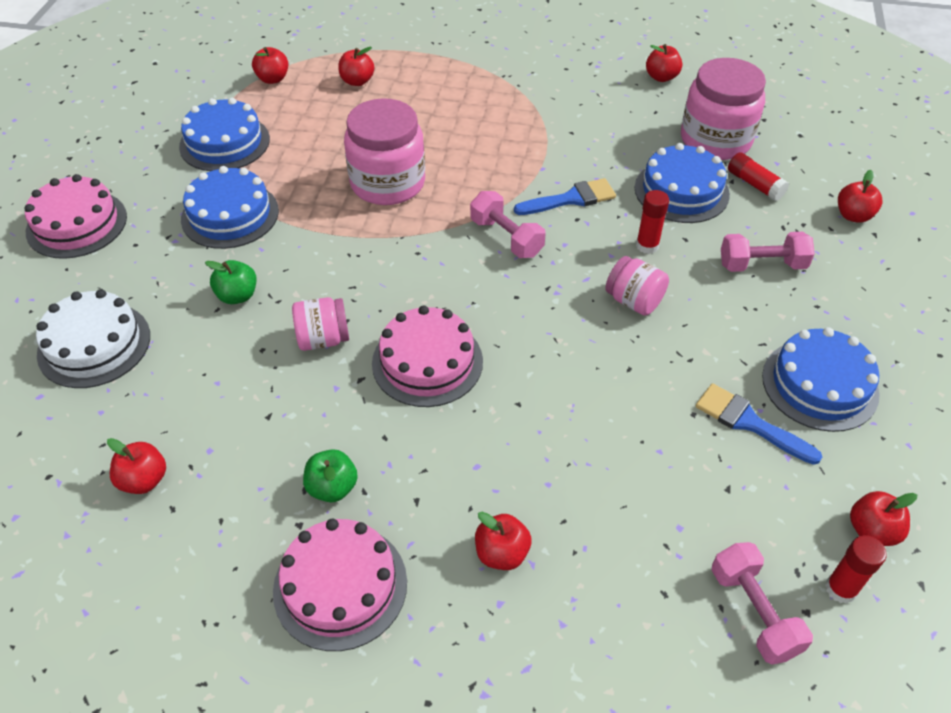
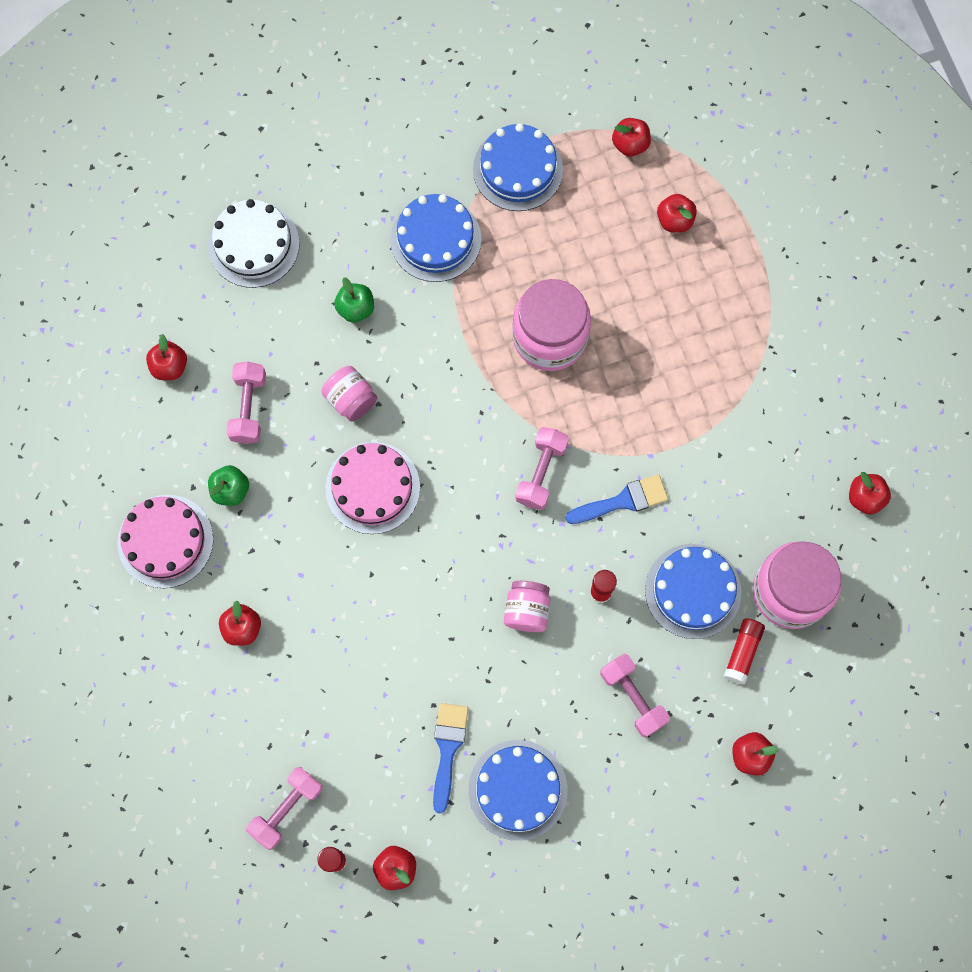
camera: 60 degrees right, 25 degrees up
(77, 224) = (356, 132): pink cake -> none
(256, 428) = (248, 408): none -> pink dumbbell
(571, 199) = (623, 501): blue brush -> blue brush turned 60 degrees counterclockwise

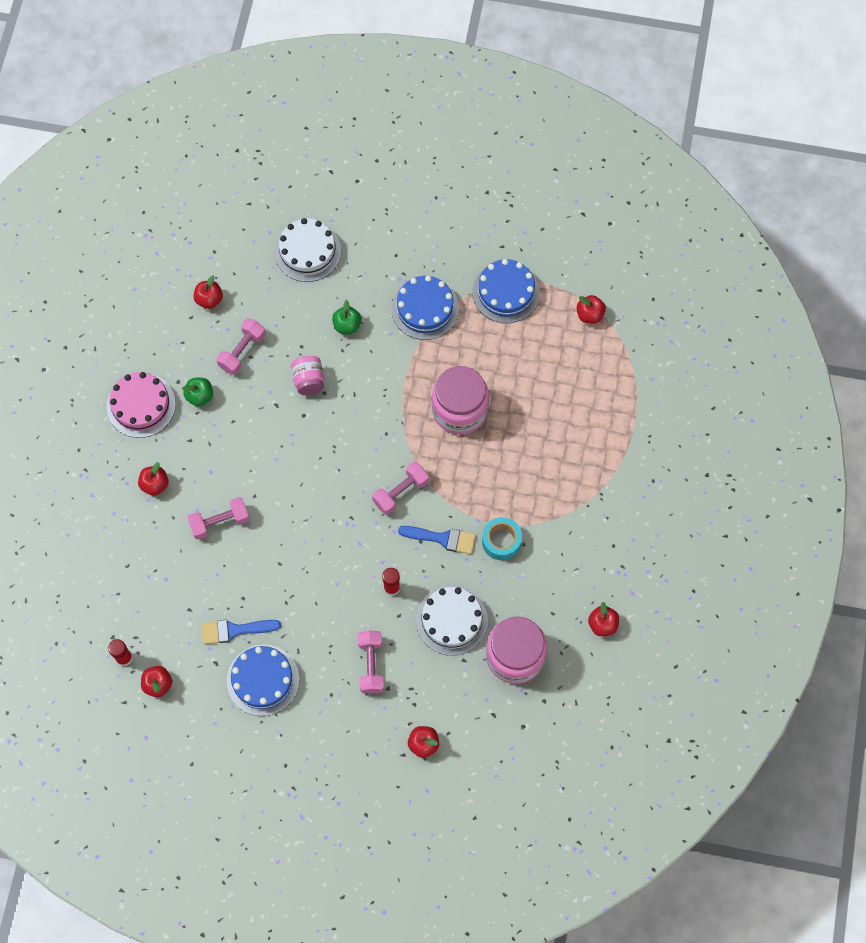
camera: 30 degrees right, 5 degrees down
(286, 809) = (114, 609): pink dumbbell -> pink dumbbell (220, 522)
(372, 487) = (288, 443): pink cake -> none
(447, 749) = (235, 630): blue brush -> blue brush turned 135 degrees counterclockwise
(527, 610) = (338, 573): pink jar -> none
(674, 220) = (588, 379): red apple -> none
(692, 465) = (501, 541): none -> turquoise tape
(693, 591) = (451, 620): blue cake -> white cake
(742, 652) = (459, 677): red glue stick -> none

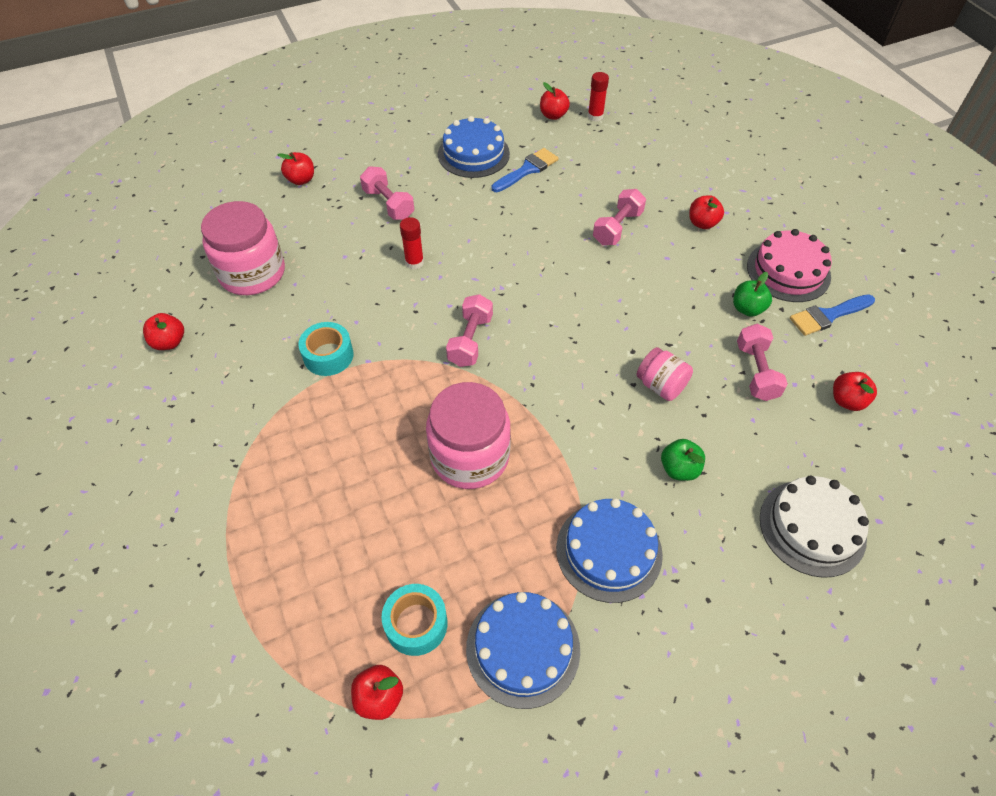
camera: 145 degrees right, 15 degrees down
(442, 538) = (394, 325): blue brush -> blue brush (828, 315)
(451, 620) = (336, 268): white cake -> none
(551, 337) = (416, 624): none -> turquoise tape

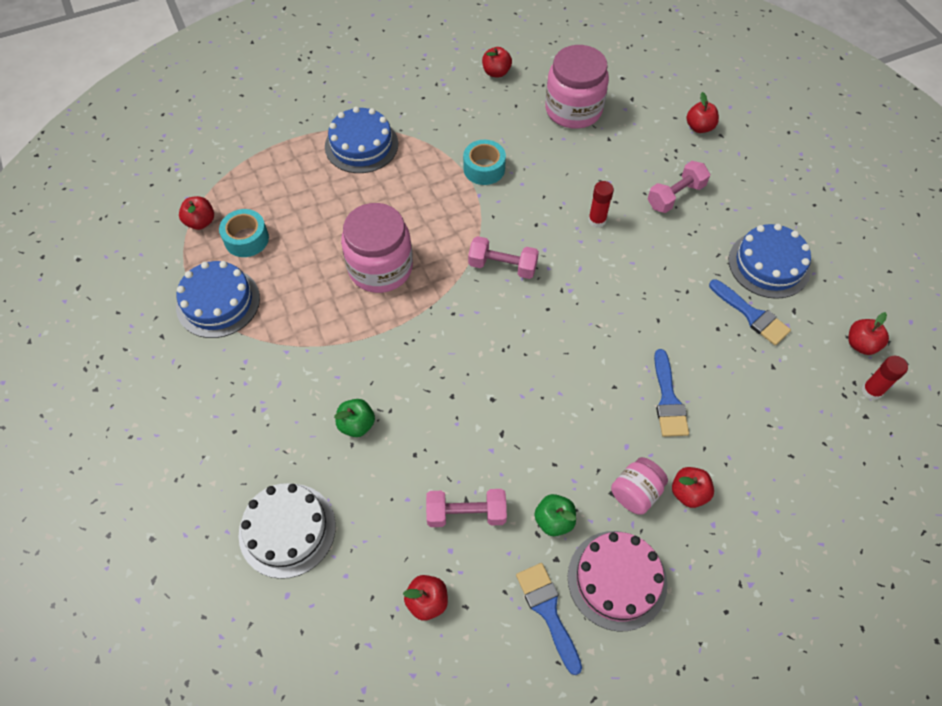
camera: 90 degrees right, 5 degrees up
(609, 551) = (285, 362): blue cake -> blue cake (361, 145)
(617, 228) = (668, 400): pink dumbbell -> blue brush
(660, 385) = (450, 420): pink jar -> pink jar (635, 492)

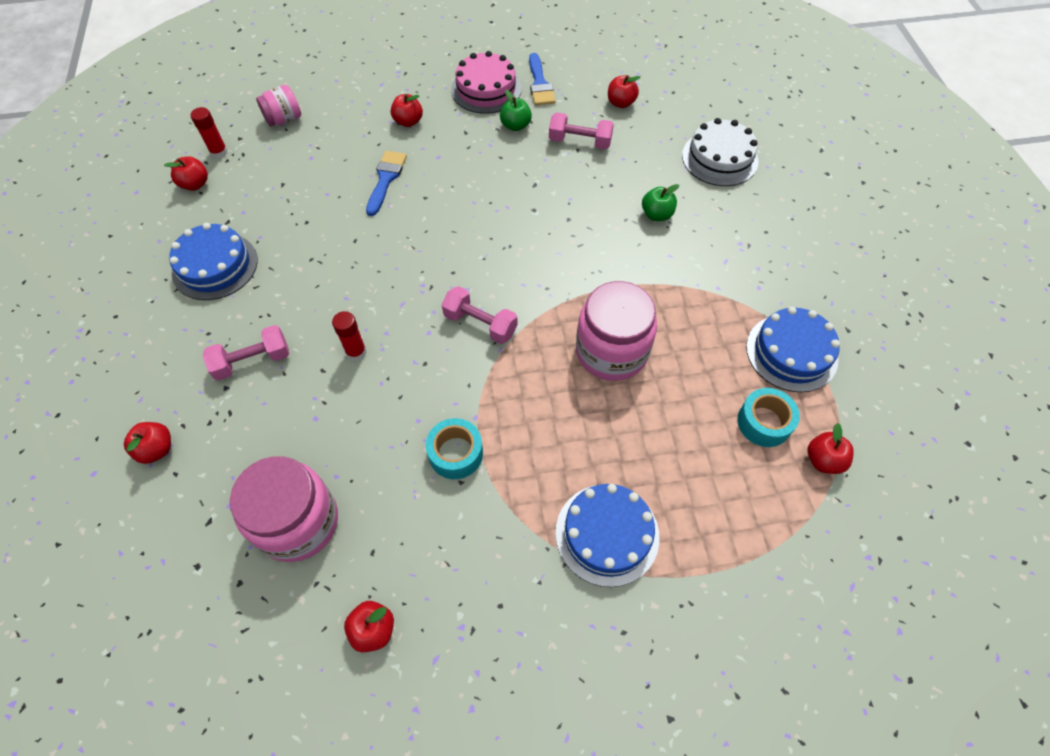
camera: 165 degrees left, 0 degrees up
(635, 492) = (447, 129): pink jar -> pink jar (284, 119)
(752, 315) = (268, 226): blue brush -> none

